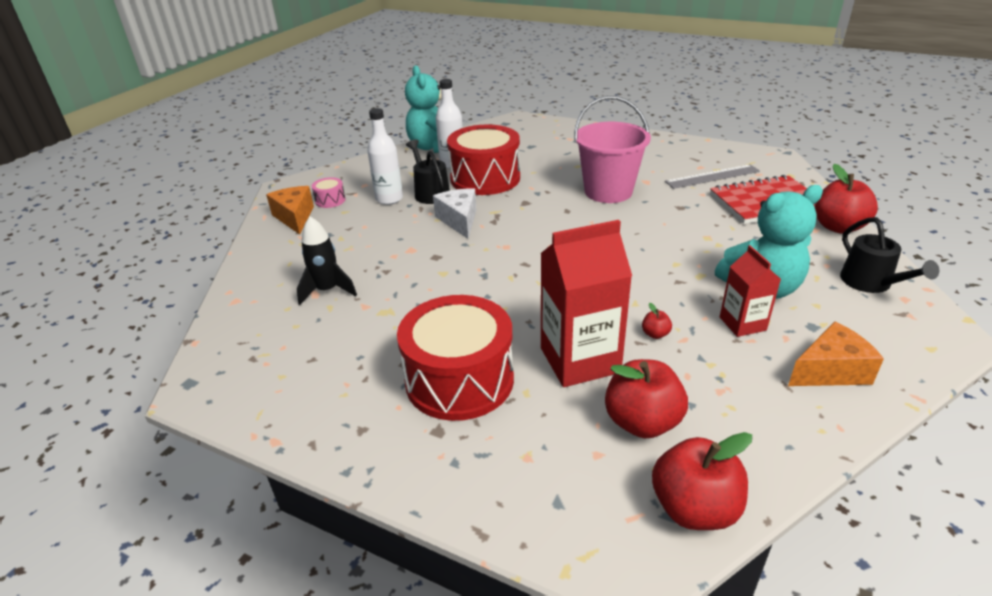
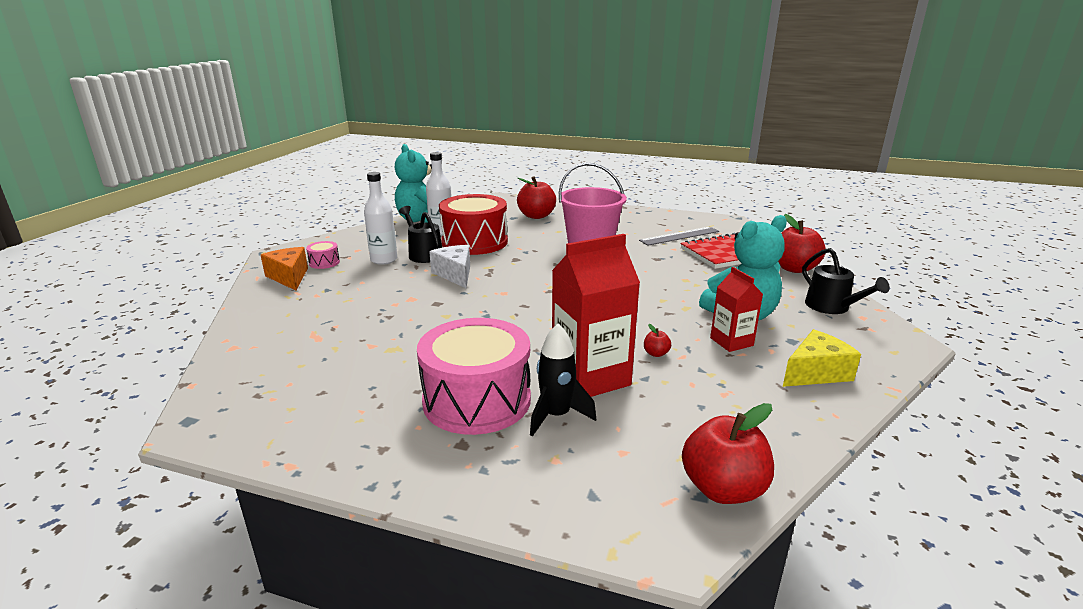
camera: 10 degrees left, 10 degrees down
(327, 291) = (331, 335): black rocket -> black rocket (556, 416)
(459, 380) = (477, 400): red drum -> pink drum
(642, 422) = (659, 423): red apple -> red apple (536, 216)
(830, 371) = (815, 373): orange cheese -> yellow cheese

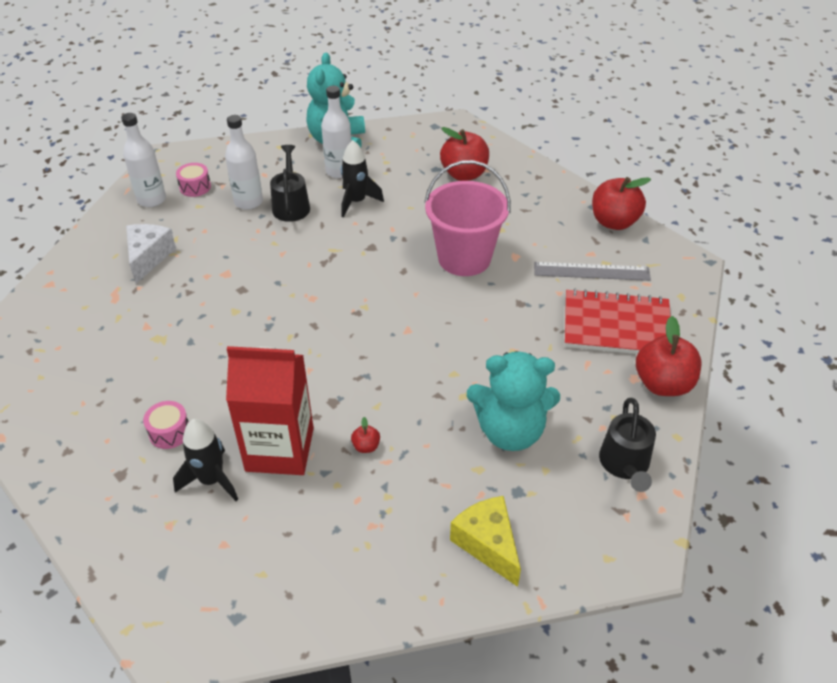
camera: 30 degrees right, 20 degrees up
(289, 277) = (152, 199): orange cheese -> white bottle
(455, 274) = (293, 251): white cheese -> white cheese (148, 257)
(474, 242) = (356, 202): red drum -> black rocket
(477, 400) = (169, 432): pink drum -> pink drum, size x0.41
(723, 489) = (258, 621): red apple -> red apple (614, 222)
(731, 342) = (454, 464): red carton -> none
(815, 373) = (487, 544): yellow cheese -> yellow cheese turned 120 degrees counterclockwise

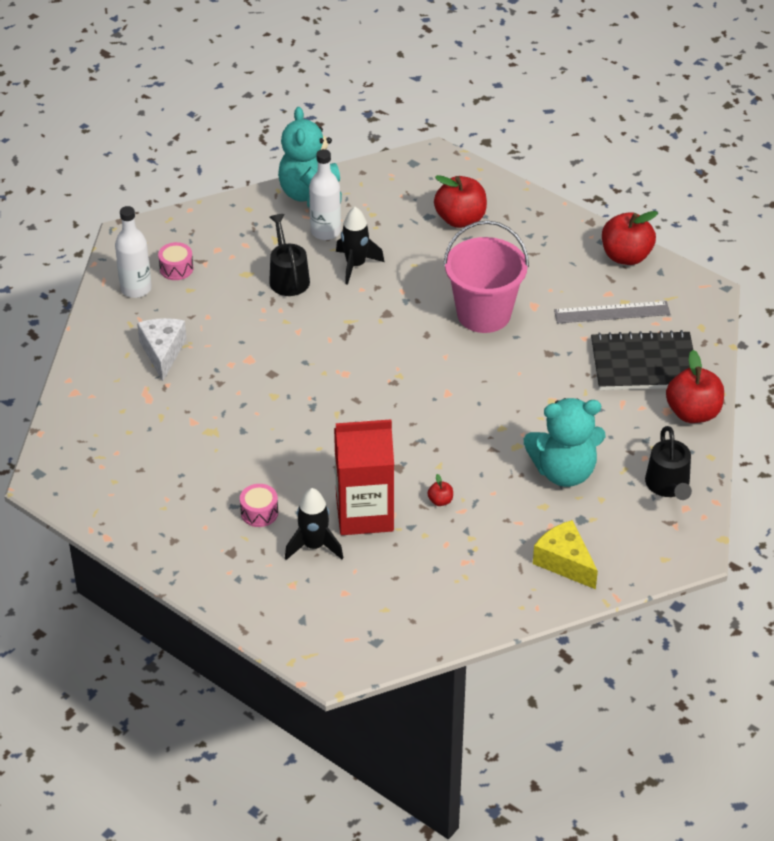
camera: 10 degrees left, 0 degrees up
(248, 202) = (241, 279): white bottle -> none
(616, 325) = (644, 364): red notebook -> black notebook

